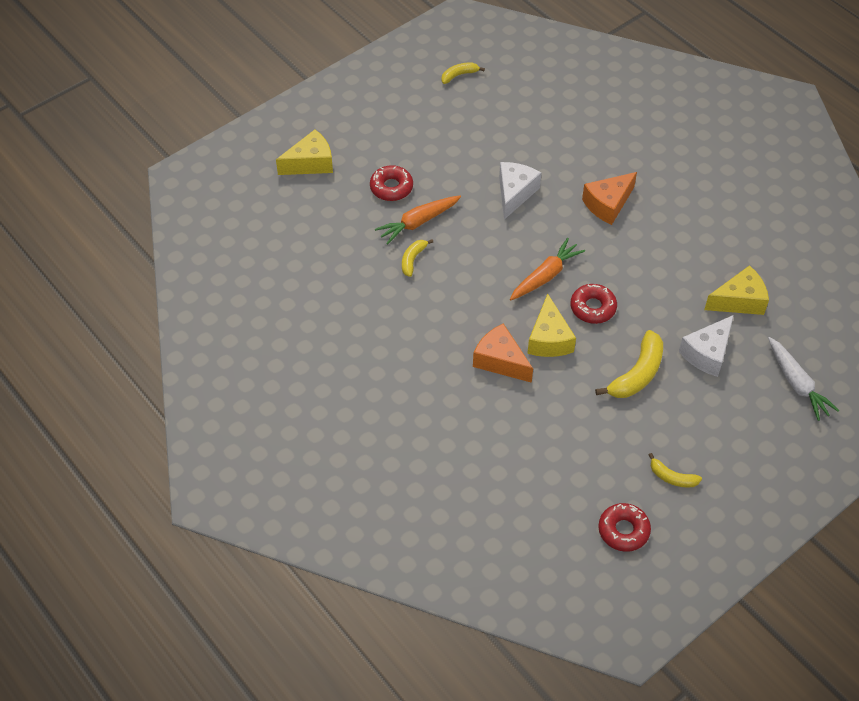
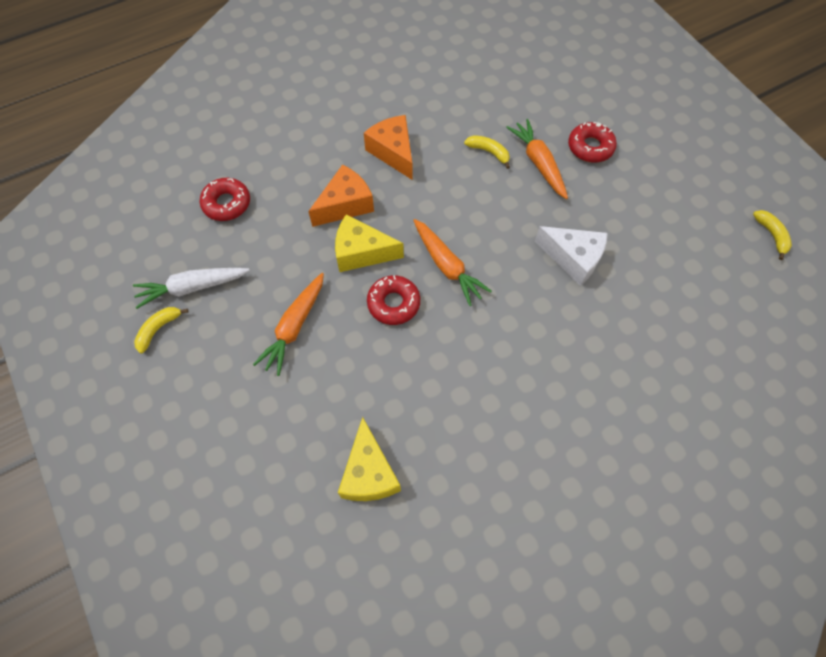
camera: 100 degrees right, 10 degrees up
(310, 163) = (628, 86): yellow cheese -> none
(608, 204) = (547, 355): orange cheese -> orange cheese (393, 152)
(623, 530) = (119, 270): red donut -> red donut (227, 203)
(637, 374) = (294, 327): yellow banana -> orange carrot
(707, 353) = (301, 410): white cheese -> none
(797, 384) = (229, 505): white carrot -> white carrot (192, 288)

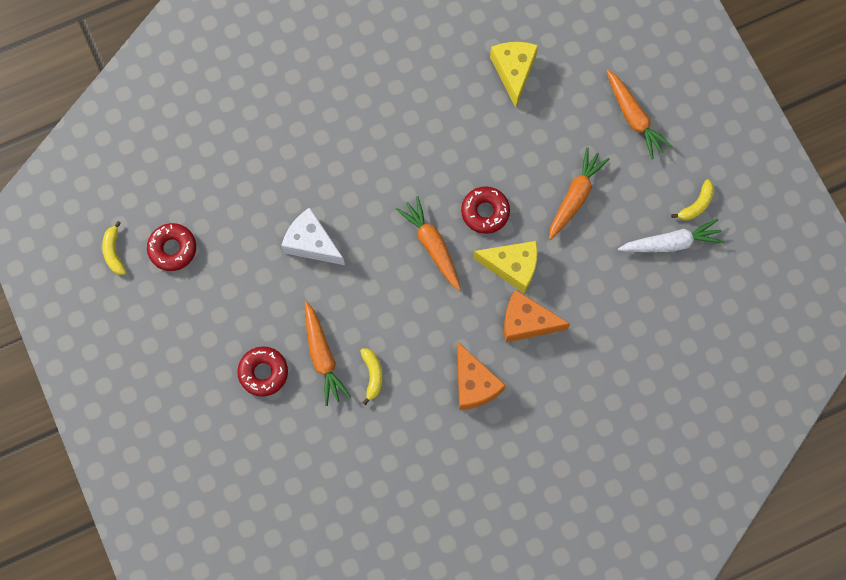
camera: 175 degrees left, 10 degrees up
(220, 424) = (634, 118): none -> orange carrot
(227, 203) = (646, 333): red donut -> red donut (172, 249)
(345, 205) = (526, 322): orange cheese -> orange cheese turned 45 degrees clockwise
(489, 152) = (372, 375): yellow banana -> yellow banana turned 135 degrees counterclockwise

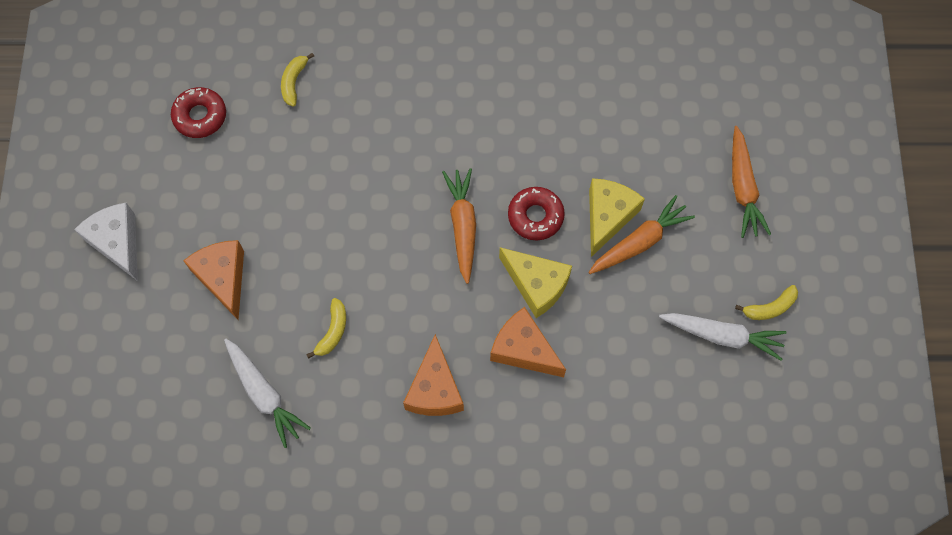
camera: 25 degrees right, 5 degrees down
(114, 252) = (142, 95): yellow banana -> yellow banana (294, 82)
(263, 372) = (223, 278): red donut -> orange cheese
(311, 243) = (340, 170): white cheese -> white cheese (117, 243)
(322, 356) = (291, 289): orange carrot -> none
(344, 448) = (264, 394): none -> white carrot
(513, 71) = (635, 88): yellow cheese -> yellow cheese (607, 217)

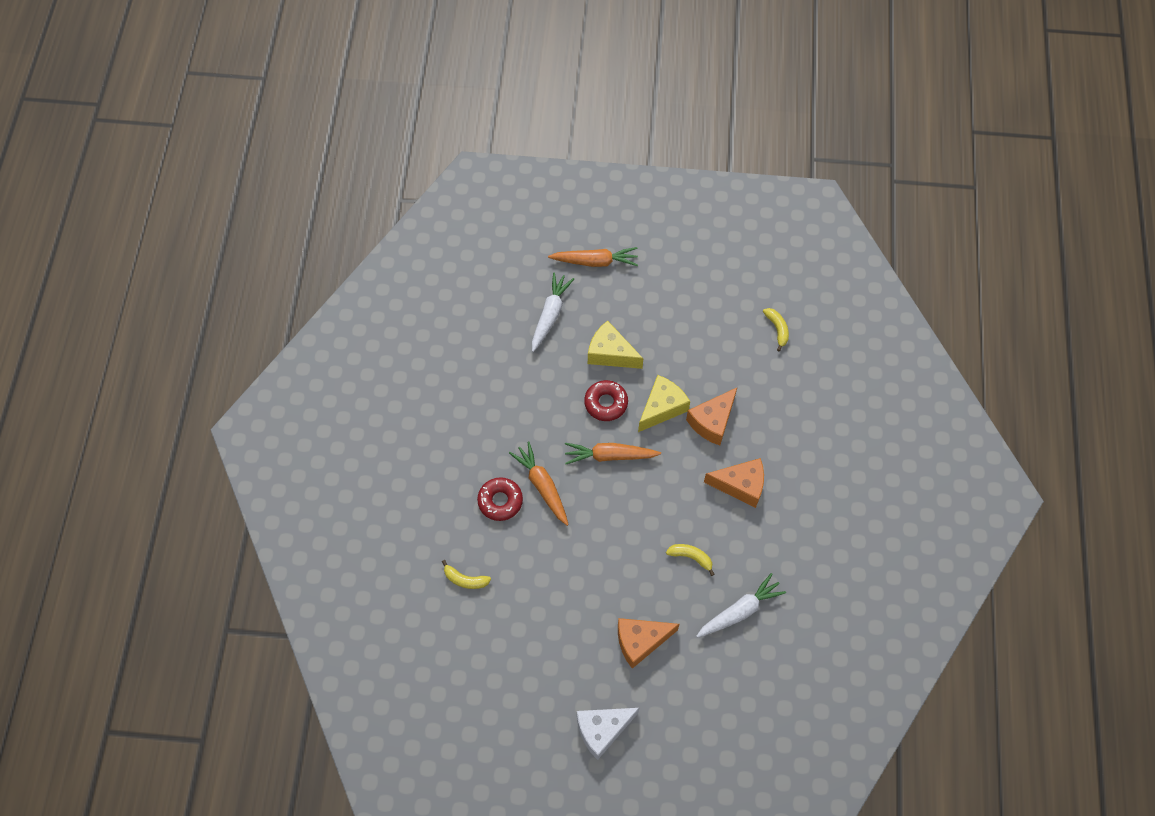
camera: 85 degrees left, 5 degrees down
(200, 116) = (489, 659): red donut -> red donut (500, 501)
(639, 242) = (632, 334): orange carrot -> orange carrot (542, 486)
(722, 336) = (708, 291): white carrot -> white carrot (550, 315)
(769, 307) = (689, 258): yellow banana -> yellow banana (777, 329)

